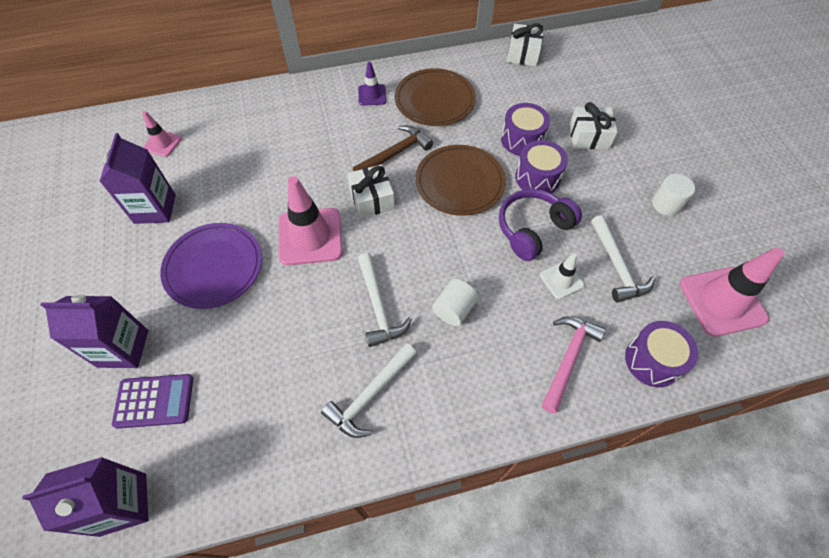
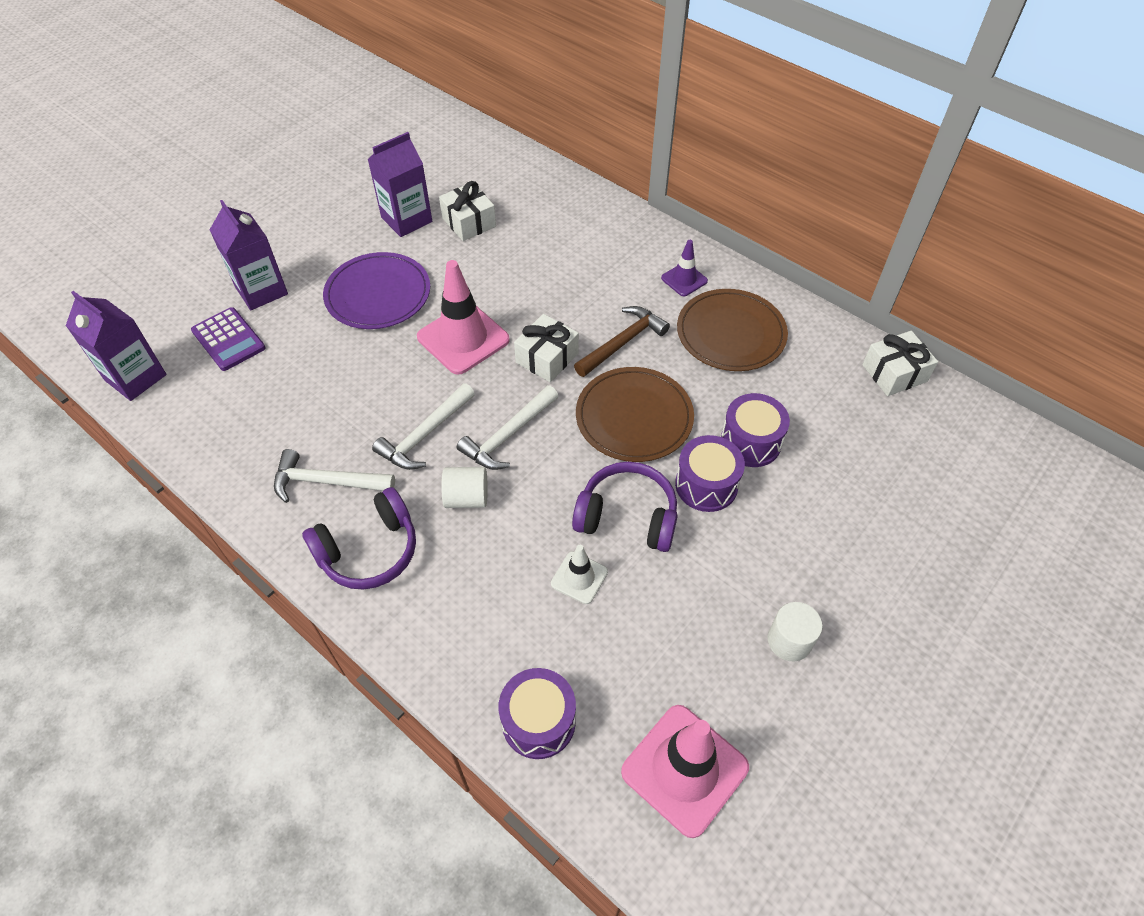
camera: 55 degrees right, 5 degrees down
(162, 143) = (479, 178): pink traffic cone -> none
(395, 153) = (622, 342): brown hammer -> brown hammer turned 60 degrees counterclockwise
(455, 396) = (369, 550): none -> purple headphones
(568, 359) = (481, 632): pink hammer -> none
(589, 136) = (823, 506): white gift -> white gift (469, 222)
(617, 266) = (644, 625): white hammer -> white hammer (508, 435)

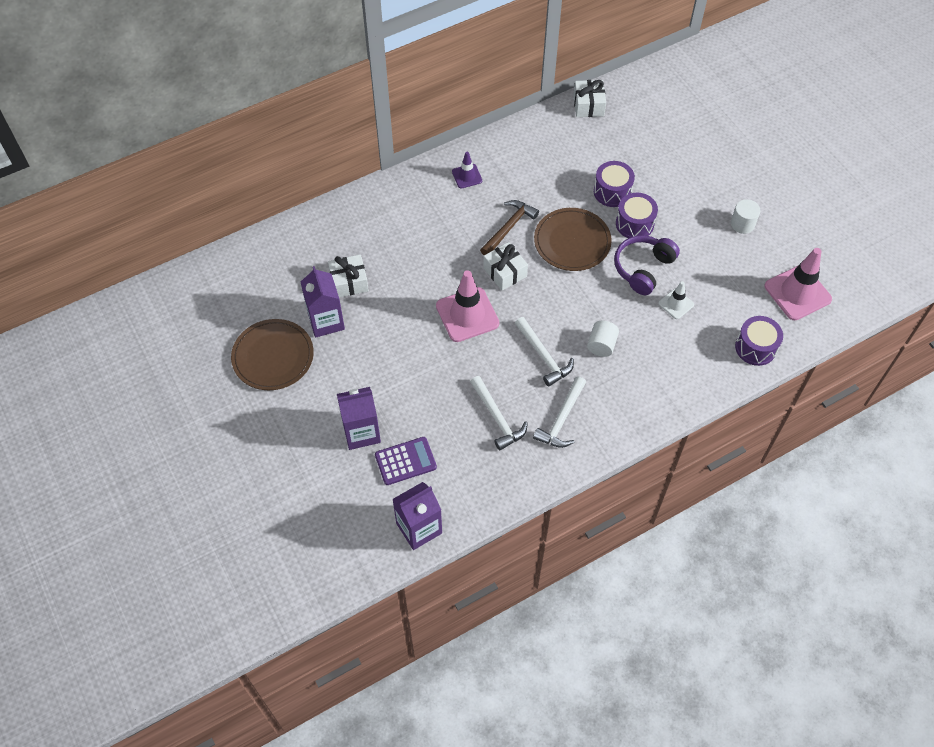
camera: 70 degrees left, 5 degrees up
(369, 550) = (622, 405): purple headphones -> none
(378, 294) = (400, 356): purple plate -> none
(508, 435) = (561, 311): white hammer -> white hammer (497, 418)
(622, 342) = (508, 227): brown hammer -> brown hammer turned 60 degrees clockwise
(731, 333) = (524, 169): brown plate -> brown plate (273, 356)

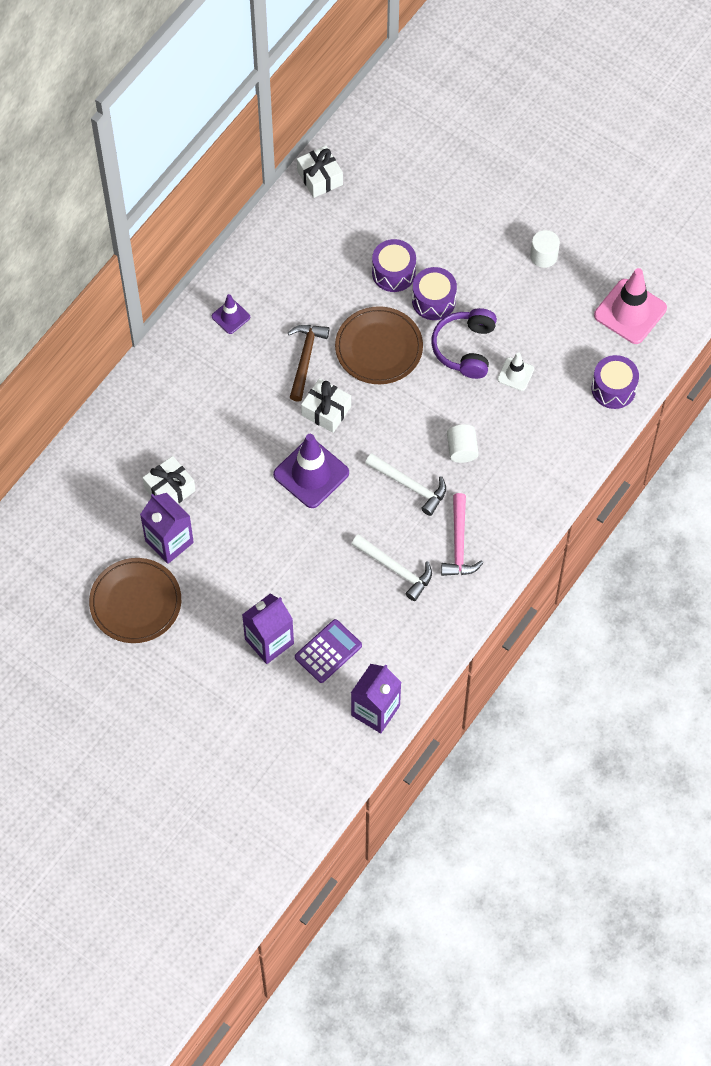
camera: 25 degrees left, 5 degrees up
(467, 315) = (311, 473): pink traffic cone -> purple traffic cone
(562, 419) = (459, 543): white hammer -> pink hammer

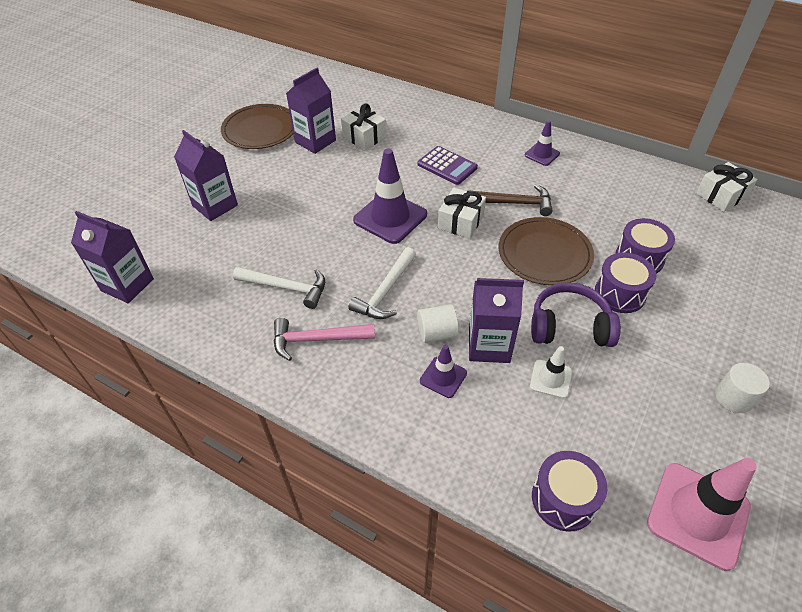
camera: 85 degrees right, 15 degrees down
(328, 651) = (199, 245): purple calculator -> purple calculator (447, 166)
(395, 569) = (286, 287): white hammer -> white hammer turned 105 degrees counterclockwise
(479, 412) = (489, 345): none -> purple carton
(506, 451) = (443, 377): none -> purple traffic cone

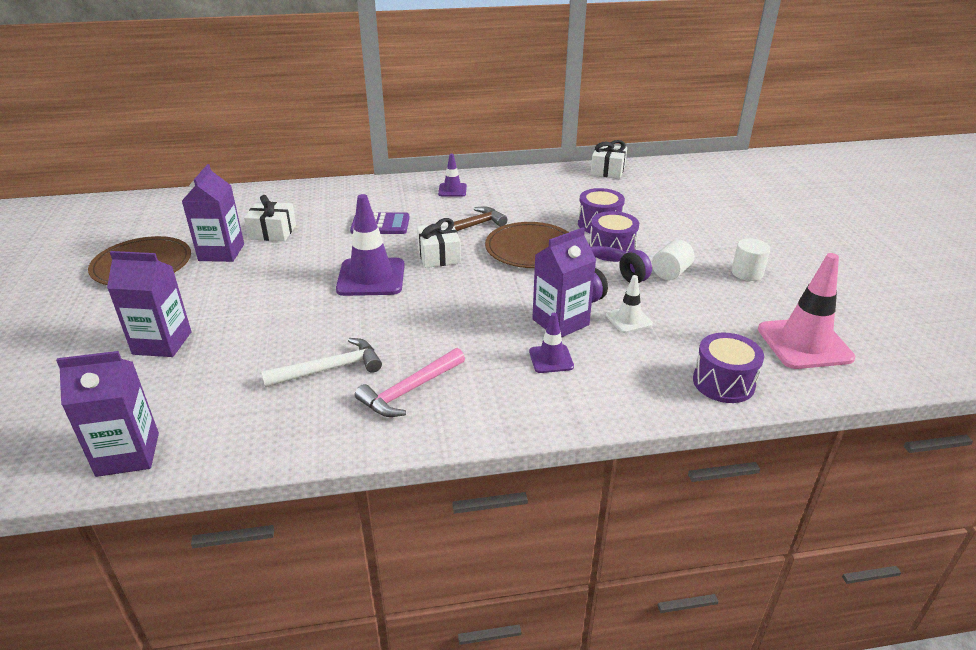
camera: 40 degrees left, 15 degrees down
(385, 291) = (431, 328): white hammer -> none
(437, 333) = (510, 334): white cylinder -> white cylinder (671, 273)

